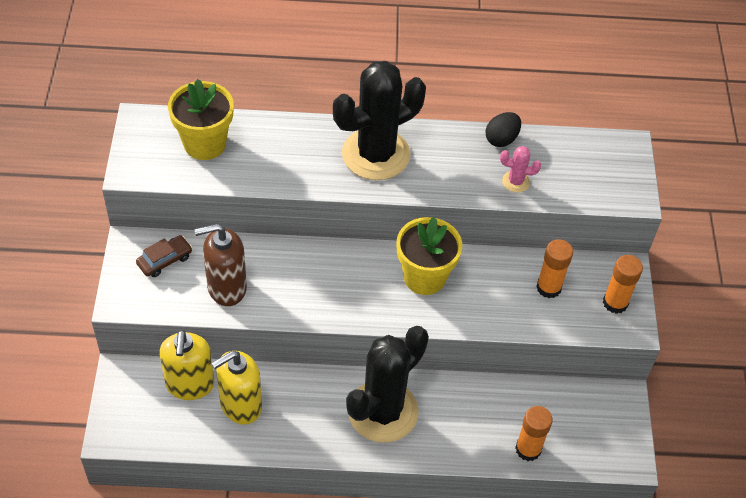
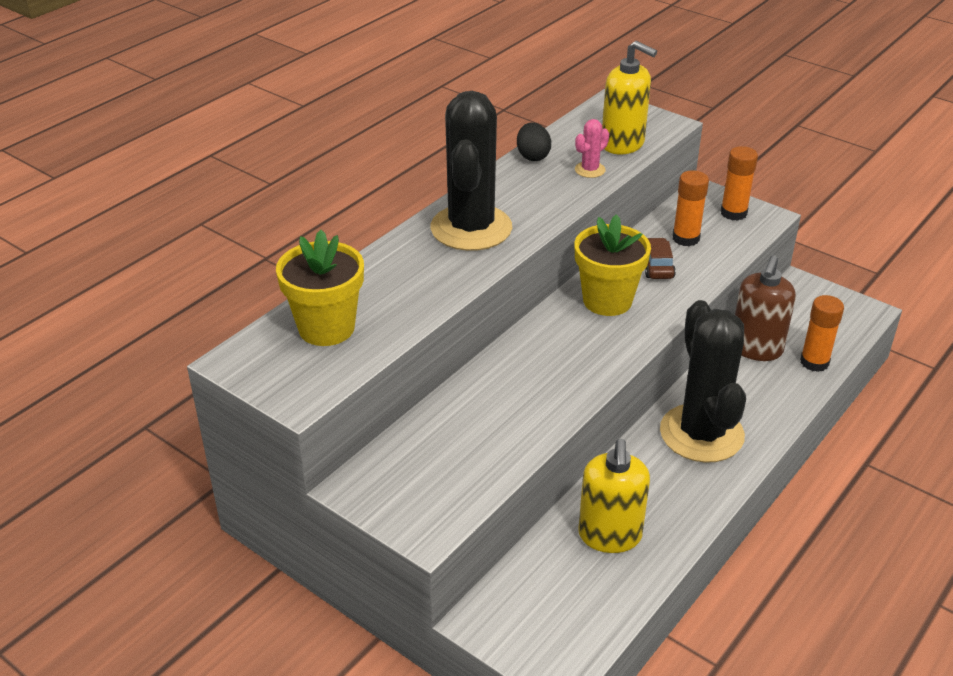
camera: 50 degrees left, 15 degrees down
(165, 260) = (405, 469): brown car -> brown car (657, 265)
(190, 385) = (548, 565): yellow soap dispenser -> yellow soap dispenser (623, 144)
(226, 288) = (491, 437): brown soap dispenser -> brown soap dispenser (756, 349)

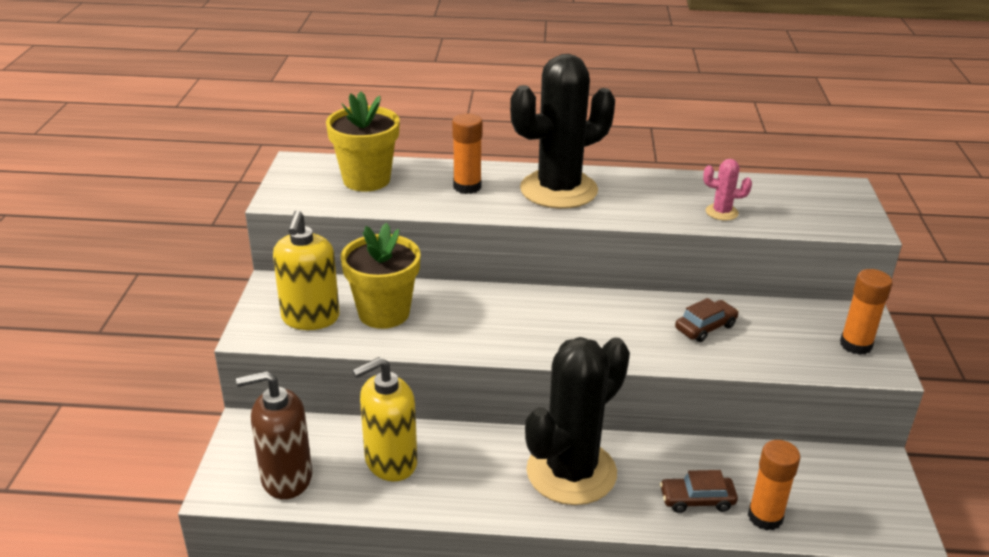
camera: 55 degrees right, 5 degrees down
(533, 156) = (700, 181): black egg -> none
(607, 300) = (618, 318): yellow flower pot -> yellow flower pot (384, 313)
(623, 144) = (789, 214): yellow soap dispenser -> yellow soap dispenser (310, 318)
(685, 238) = (771, 330): orange glue stick -> orange glue stick (467, 187)
(756, 349) = (735, 467): brown soap dispenser -> brown soap dispenser (286, 478)
(776, 385) = (697, 500): none -> brown car

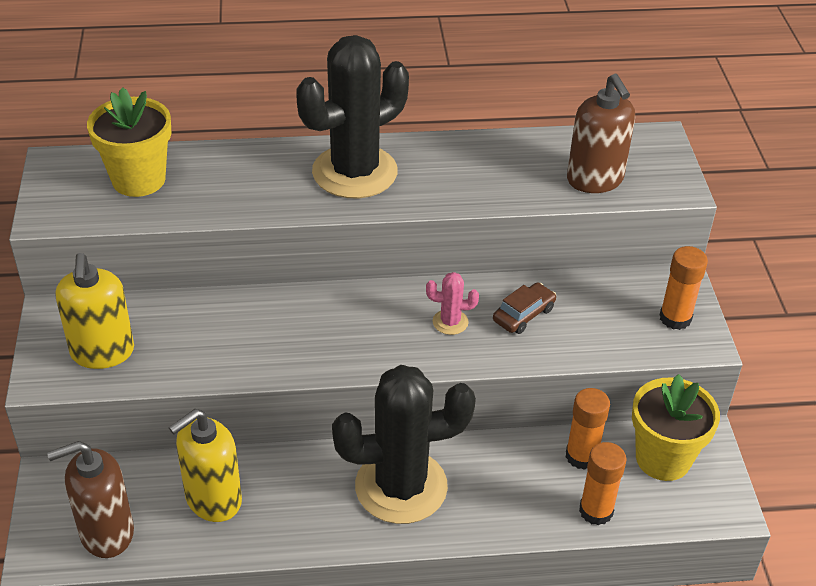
camera: 10 degrees left, 10 degrees up
(384, 313) = (182, 336): yellow flower pot -> yellow flower pot (663, 458)
(467, 187) = (253, 178): orange glue stick -> orange glue stick (581, 456)
(571, 472) = (401, 486): black cactus -> black cactus turned 45 degrees clockwise
(697, 500) = (529, 501): brown car -> none
(721, 212) = (531, 185): pink cactus -> pink cactus (450, 322)
(783, 213) = (595, 180): none -> brown soap dispenser

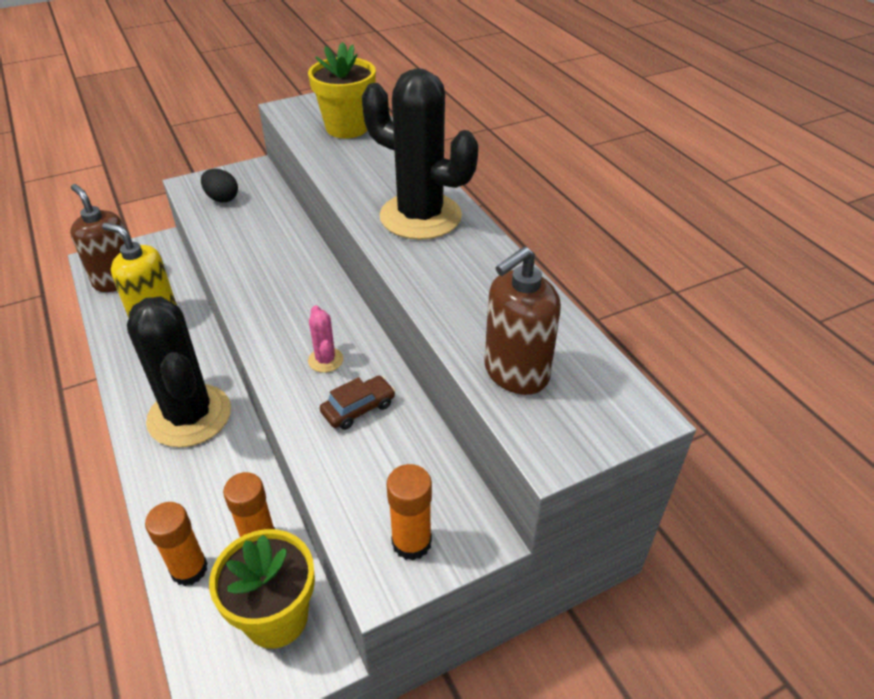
camera: 70 degrees right, 0 degrees up
(102, 352) = (222, 198): yellow soap dispenser -> black egg
(523, 314) = (358, 408): brown car -> brown car turned 60 degrees counterclockwise

